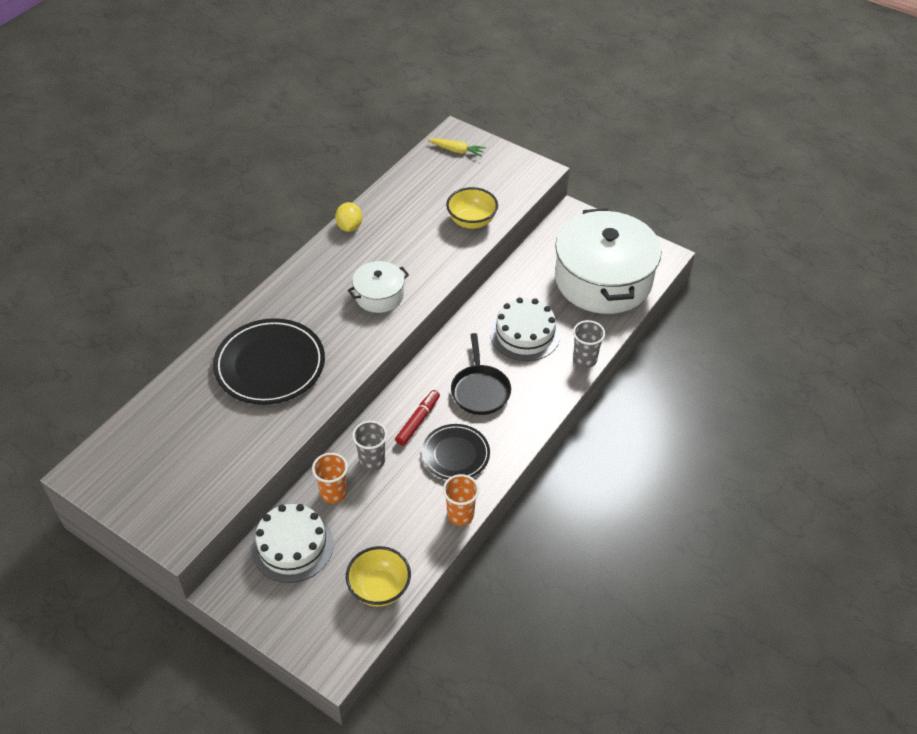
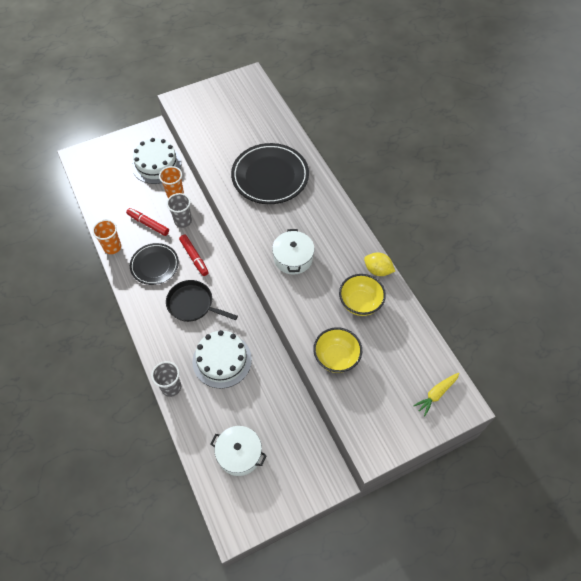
camera: 120 degrees right, 10 degrees up
(379, 588) = (100, 190): yellow bowl -> yellow bowl (360, 303)
(400, 496) = (148, 224): none -> red marker
(603, 279) = (239, 454): white pot -> white pot, size x0.47

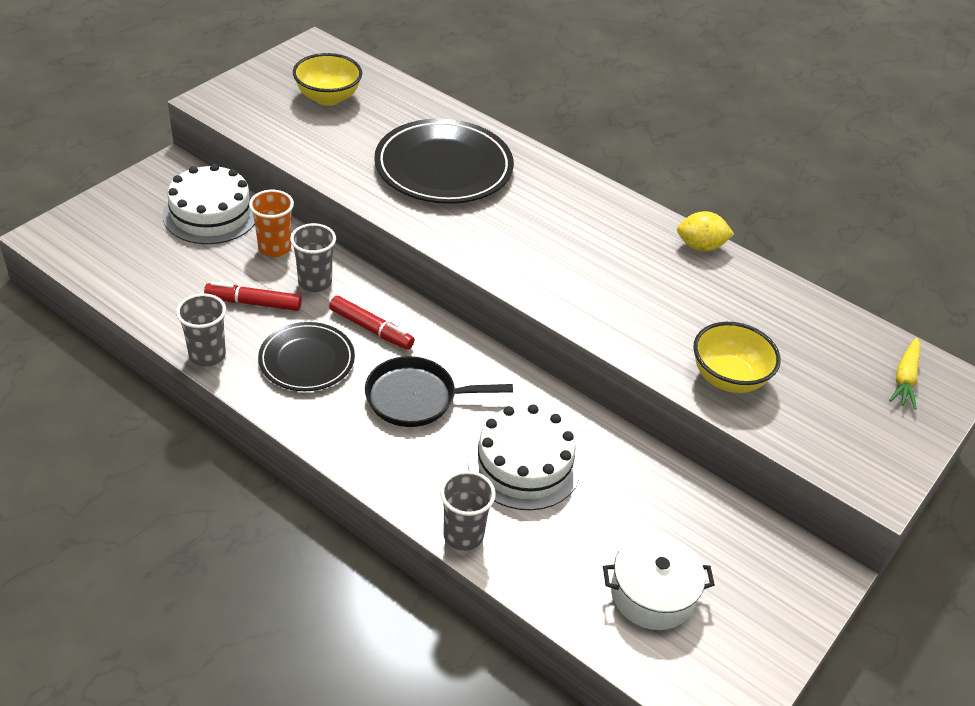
camera: 30 degrees left, 15 degrees down
(112, 247) = (207, 355): orange cup -> grey cup
(293, 258) = (561, 265): white pot -> none
(360, 303) = (708, 296): yellow bowl -> yellow bowl (328, 98)

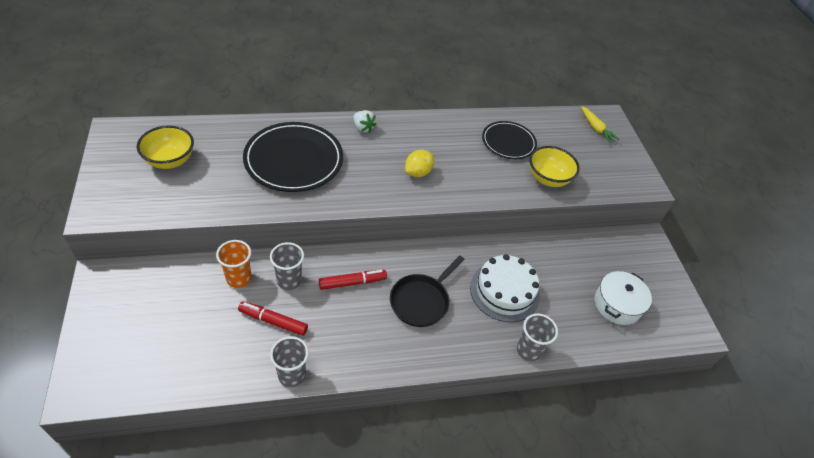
camera: 50 degrees left, 5 degrees up
(211, 213) = (170, 287): white cake -> none
(254, 303) = (273, 321): red marker -> red marker turned 60 degrees clockwise
(307, 360) = (346, 329): black plate -> black plate (508, 142)
(565, 184) = (363, 128): none -> white strawberry
(700, 246) = (457, 120): yellow lemon -> yellow lemon (418, 172)

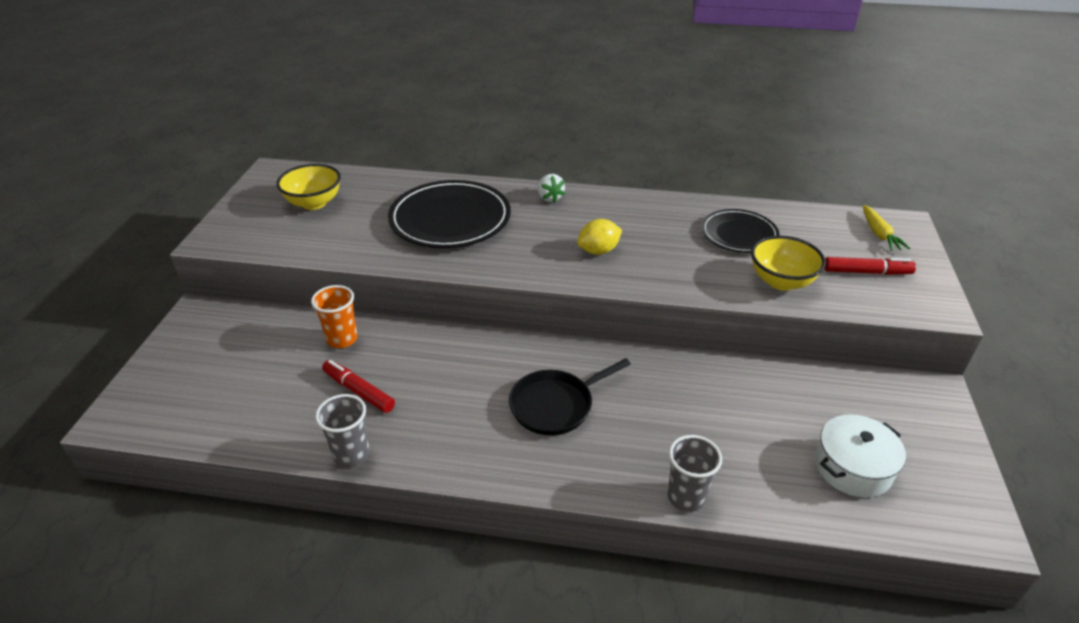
camera: 25 degrees right, 10 degrees down
(289, 280) = (398, 352): grey cup -> none
(352, 282) = (475, 368): red marker -> red marker (867, 272)
(504, 291) = (679, 416): white cake -> none

